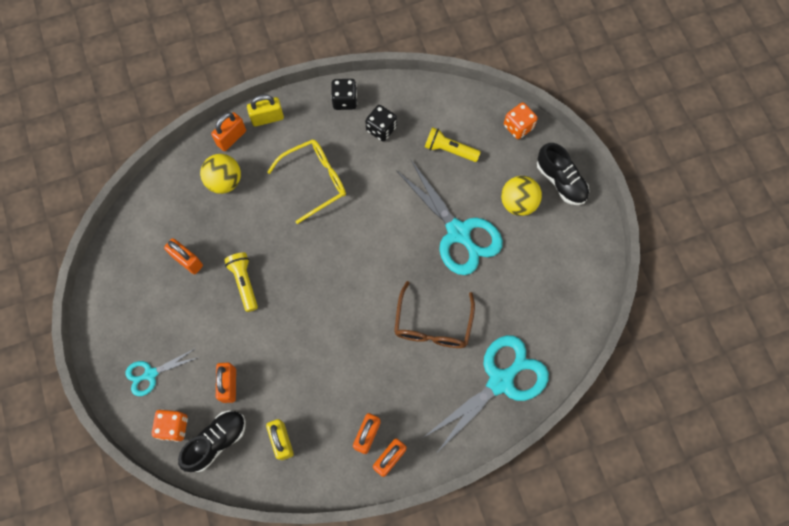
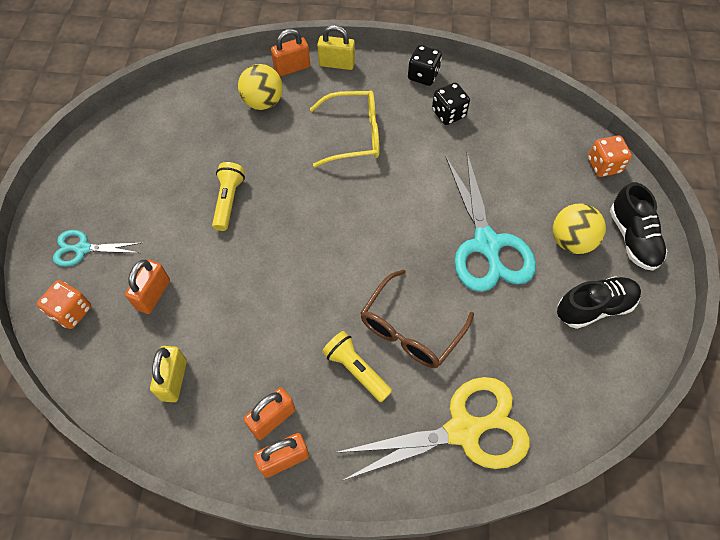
camera: 25 degrees right, 10 degrees down
(187, 261) = (184, 158): orange padlock -> none
(216, 441) = (105, 347): black shoe -> black shoe (594, 307)
(449, 150) = (514, 159): yellow flashlight -> yellow flashlight (356, 370)
(501, 381) = (464, 430): turquoise scissors -> yellow scissors

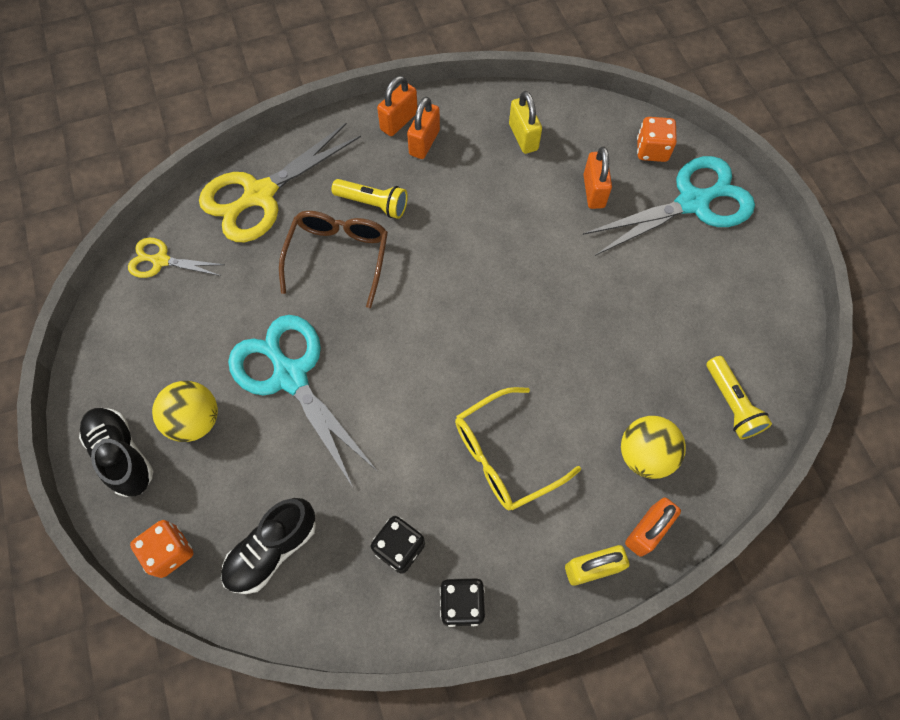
camera: 155 degrees right, 5 degrees up
(82, 249) = (693, 202): turquoise scissors -> turquoise scissors, size x1.92
(228, 201) = (592, 308): yellow flashlight -> yellow flashlight (731, 404)
(579, 397) = (161, 261): none -> yellow scissors
(594, 307) = (157, 352): black shoe -> black shoe (272, 550)

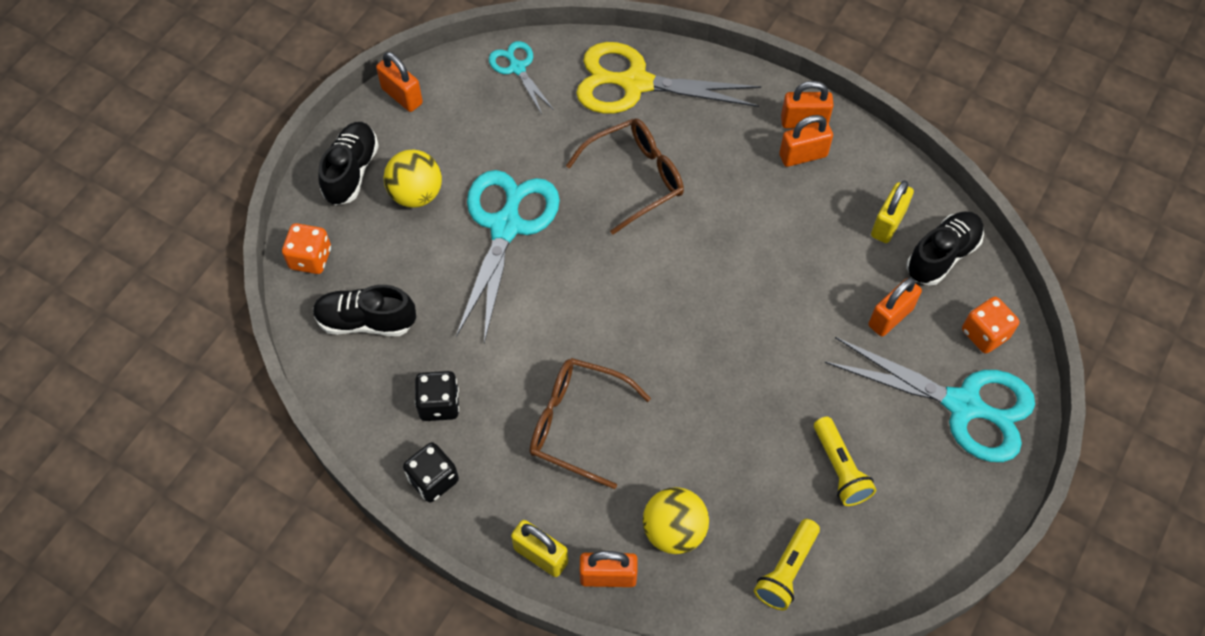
camera: 50 degrees right, 5 degrees down
(94, 362) = (402, 96): none -> orange padlock
(161, 261) = (517, 68): yellow scissors -> turquoise scissors
(373, 204) = (707, 165): yellow flashlight -> yellow flashlight (840, 469)
(504, 456) = (576, 424): yellow glasses -> brown glasses
(575, 127) = (942, 255): none -> black shoe

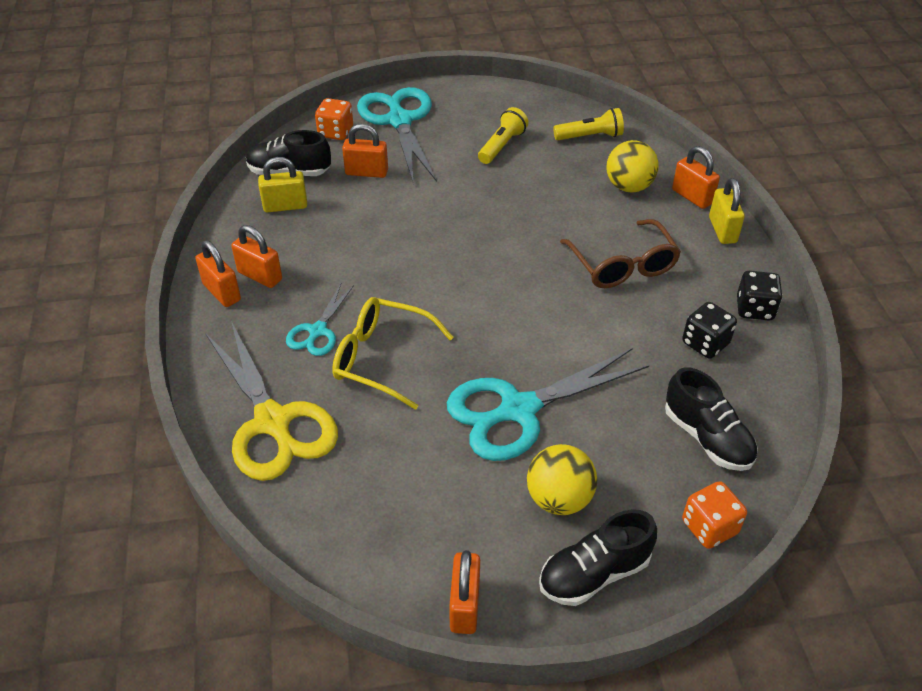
camera: 130 degrees left, 15 degrees down
(517, 68) = (335, 528): turquoise scissors -> turquoise scissors (317, 331)
(636, 178) = (381, 358): brown glasses -> yellow glasses

